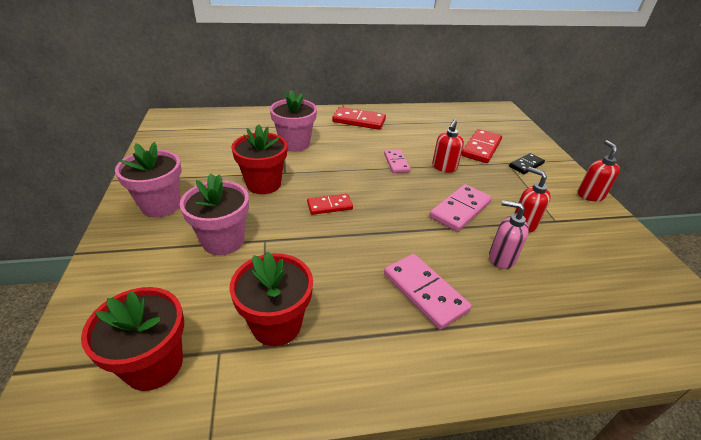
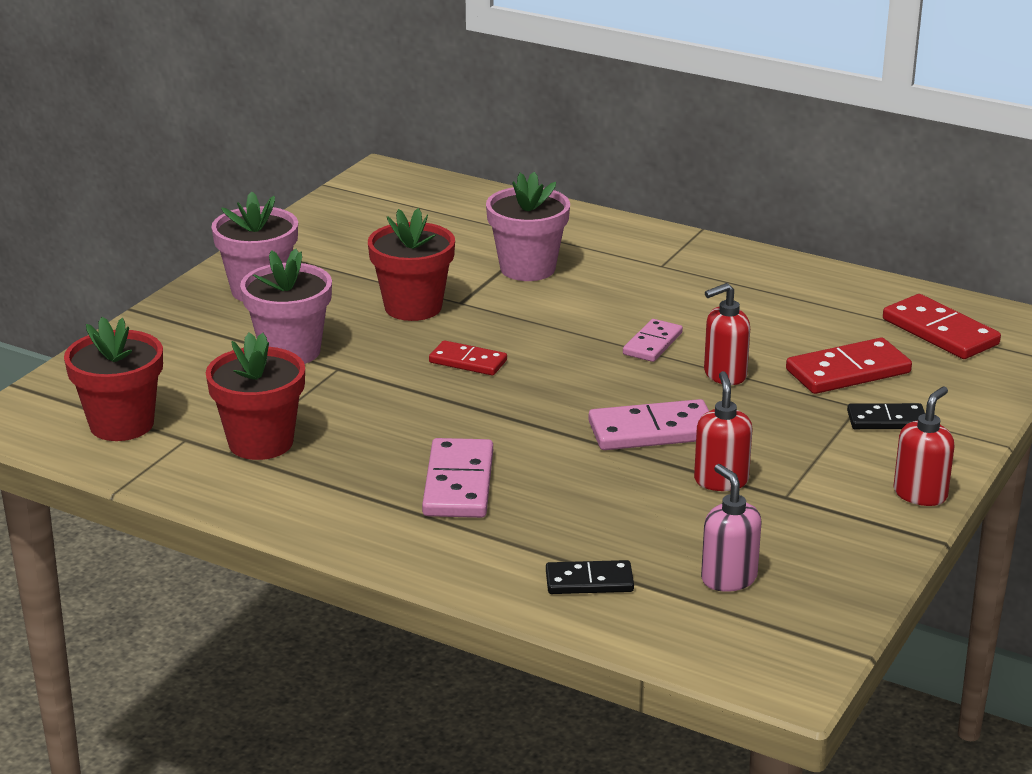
camera: 40 degrees right, 10 degrees down
(359, 121) = (688, 264): red domino -> red domino (940, 332)
(501, 258) = (615, 496): pink soap dispenser -> pink soap dispenser (728, 578)
(573, 327) = (589, 581): none -> black domino

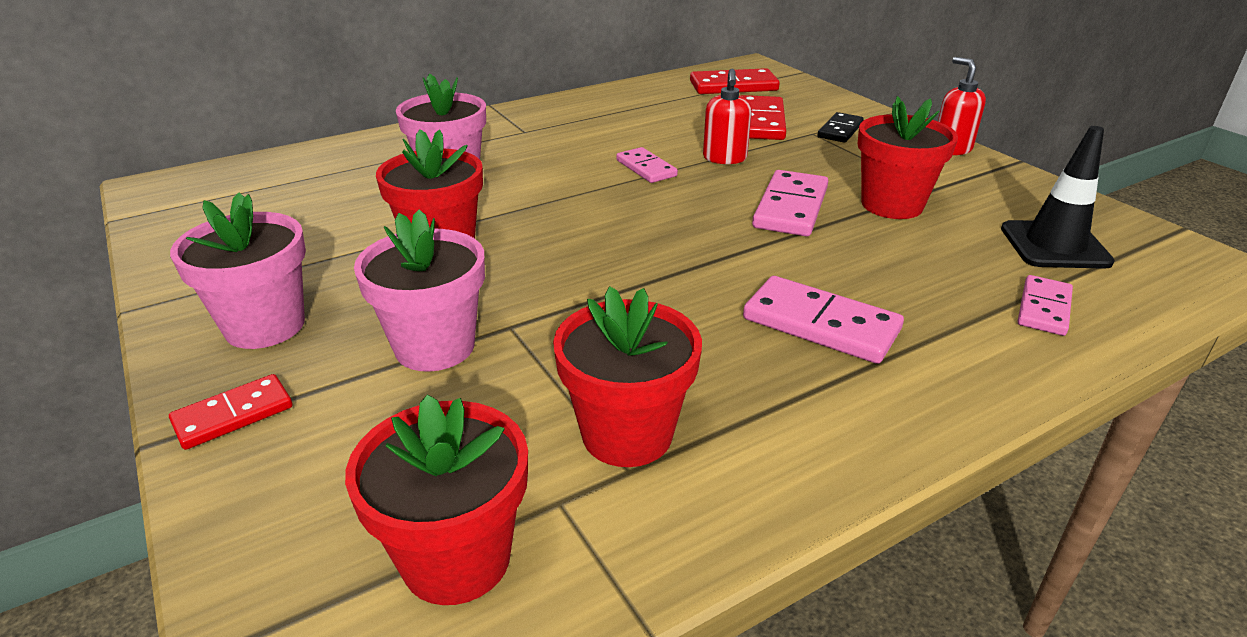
camera: 60 degrees left, 5 degrees up
(468, 361) = (583, 251): red domino -> red domino (233, 415)
(589, 581) = (1044, 308): black domino -> pink domino
(721, 480) = (892, 205): red soap dispenser -> red flower pot
(728, 578) = (1054, 245): pink soap dispenser -> black traffic cone

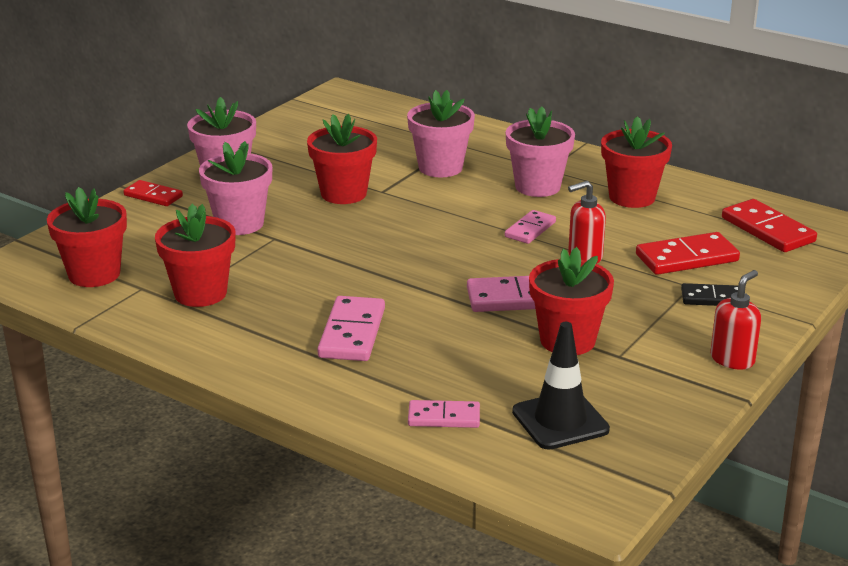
camera: 65 degrees right, 5 degrees down
(556, 144) = (537, 186): none -> pink flower pot
(624, 114) = (632, 197): none -> red flower pot

